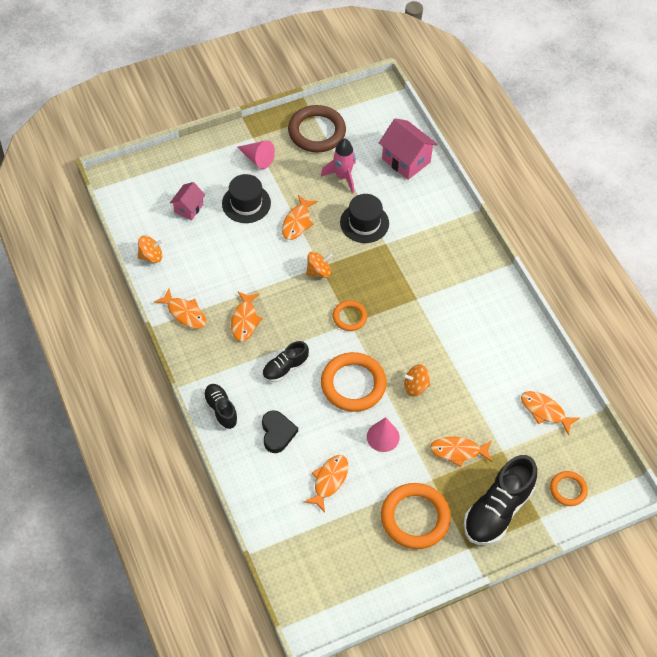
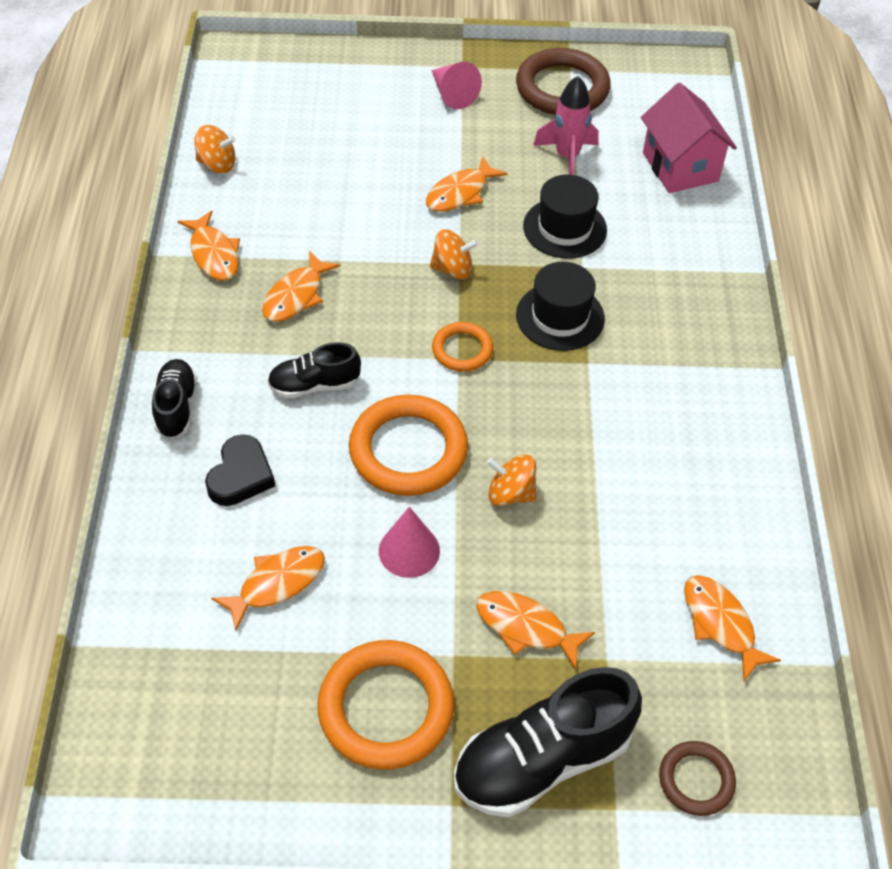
camera: 25 degrees right, 5 degrees down
(188, 208) = (312, 123): pink house -> none
(246, 203) = (399, 144): black hat -> black hat (560, 317)
(568, 489) = (696, 780): orange ring -> brown ring

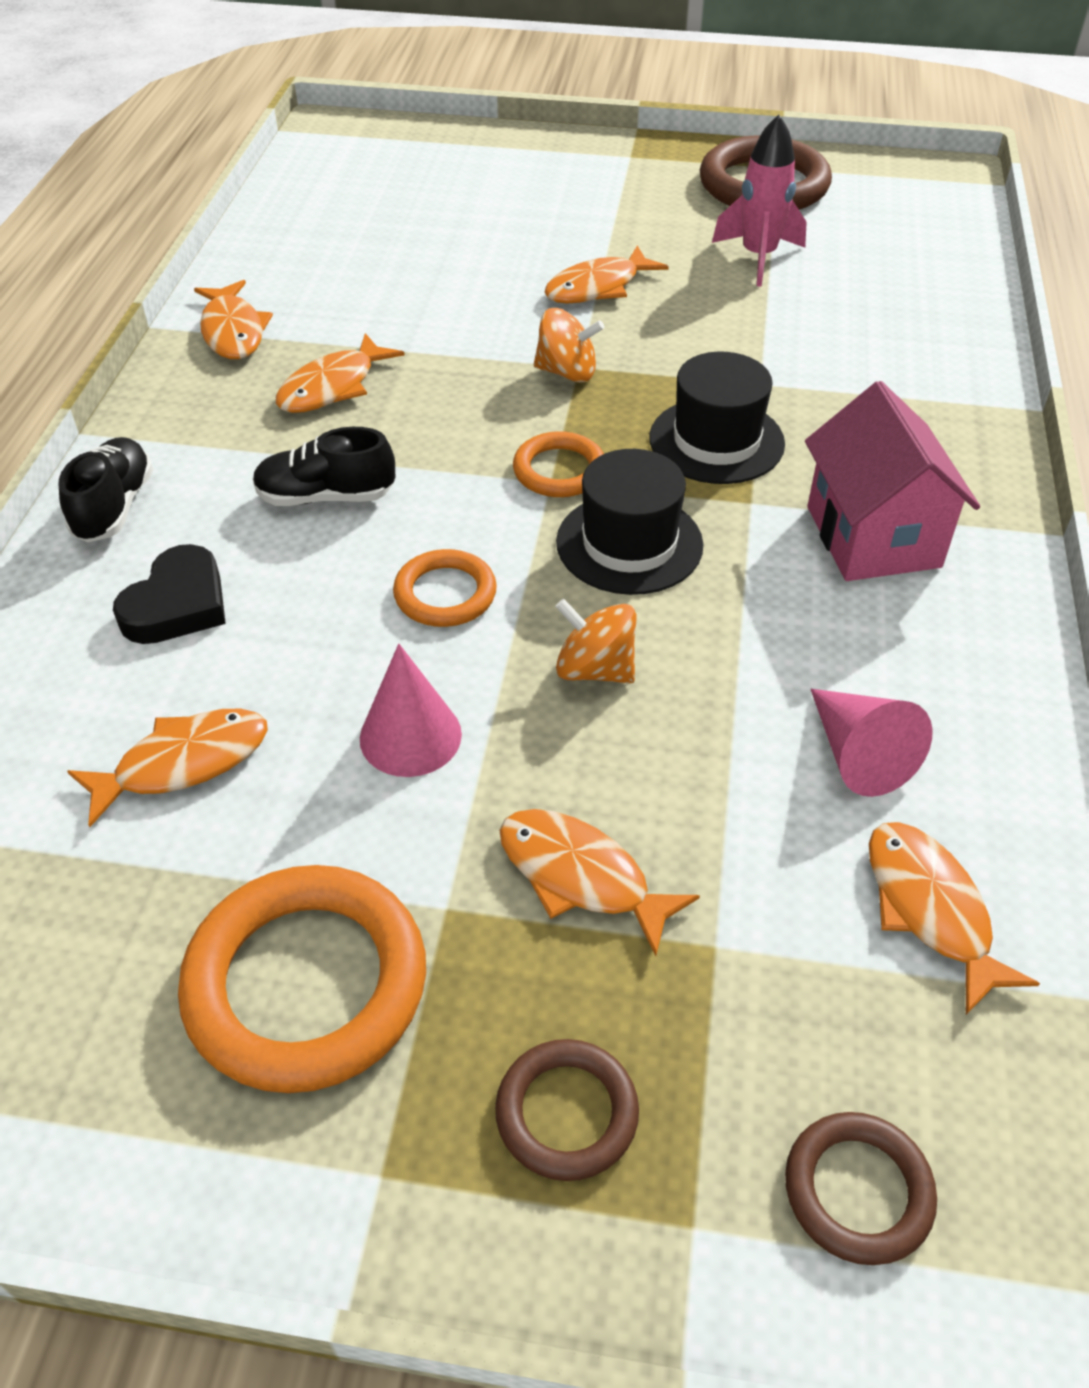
camera: 10 degrees right, 5 degrees down
(217, 164) = (271, 236): orange spinning top -> none
(408, 450) = (445, 594): orange ring -> orange ring, size x0.55
(452, 94) = (610, 183): pink cone -> pink cone (857, 754)
(542, 760) = (566, 1113): black shoe -> brown ring
(564, 228) = (741, 336): black hat -> black hat (629, 543)
(680, 167) = (922, 278): pink house -> pink house (873, 537)

